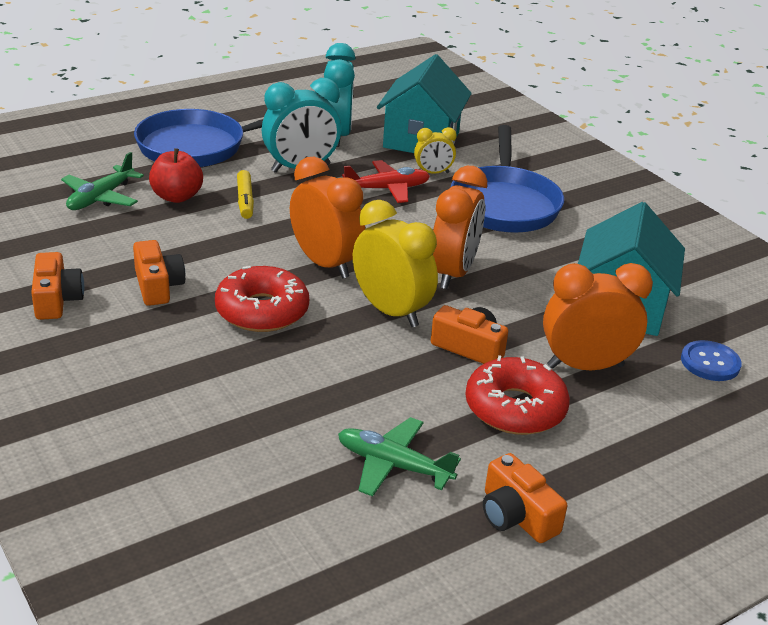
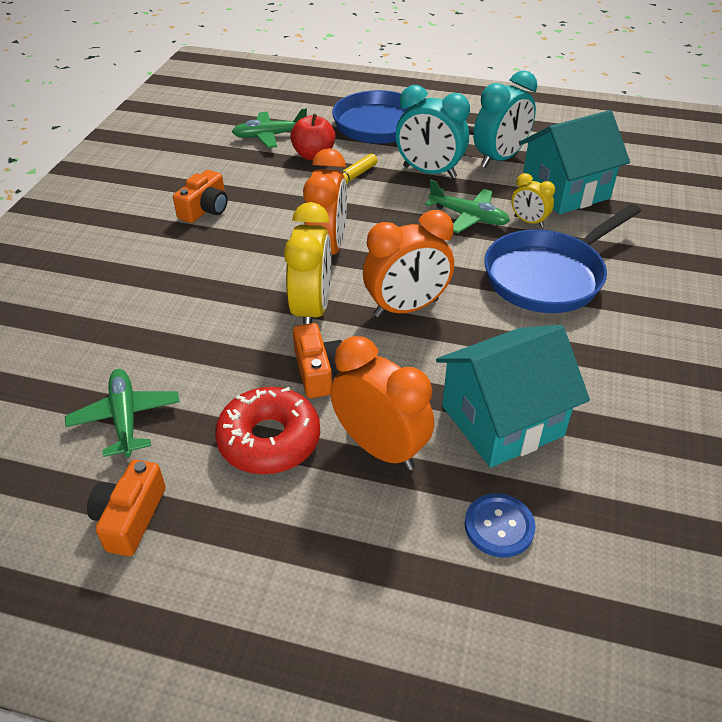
camera: 50 degrees right, 10 degrees up
(56, 299) = (143, 189): orange camera -> none
(262, 311) = (233, 260): red donut -> none
(387, 189) = (469, 217): red plane -> green plane

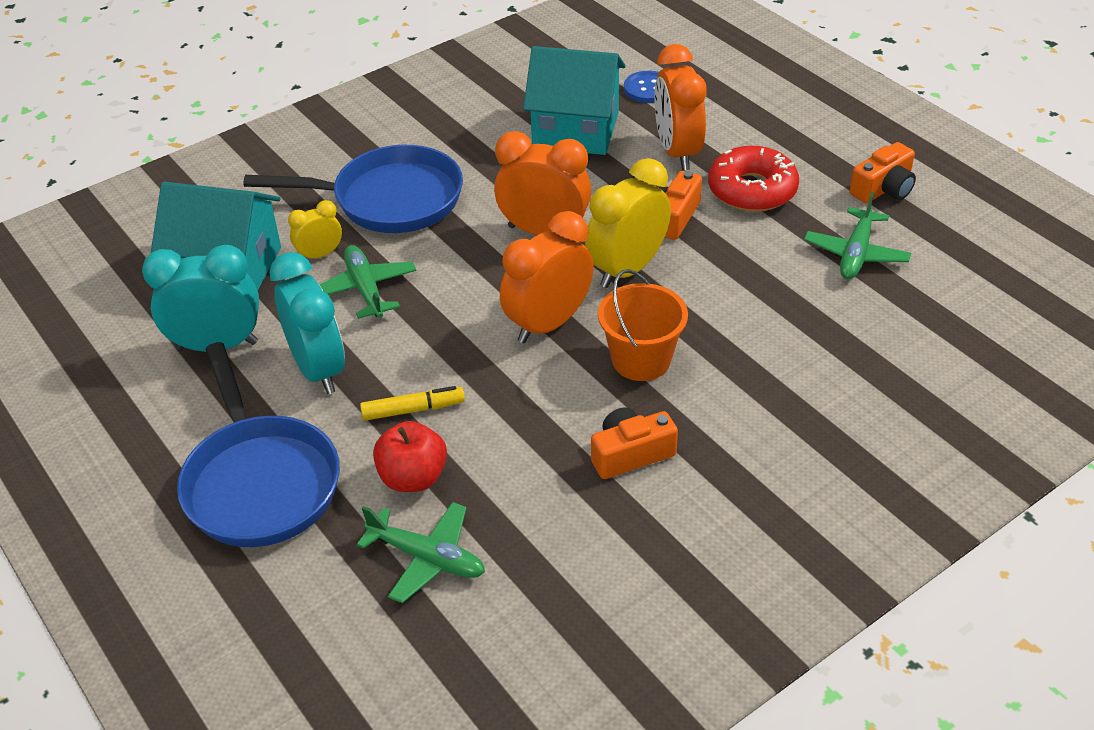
camera: 140 degrees left, 0 degrees up
(243, 256) = (641, 360): none -> orange bucket
(528, 221) = (320, 255): yellow clock -> yellow clock turned 105 degrees counterclockwise

